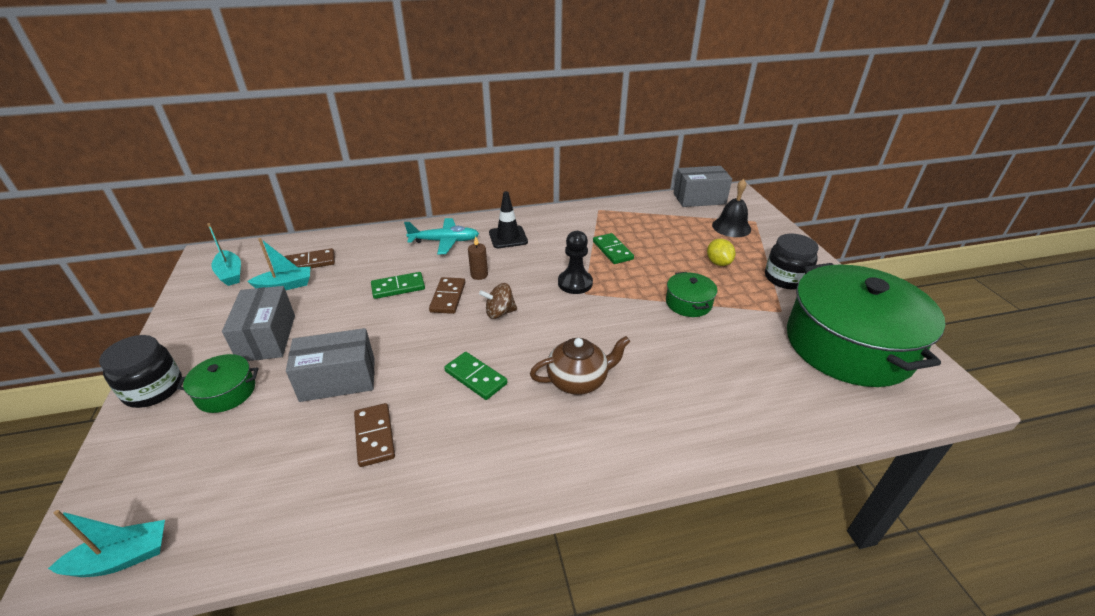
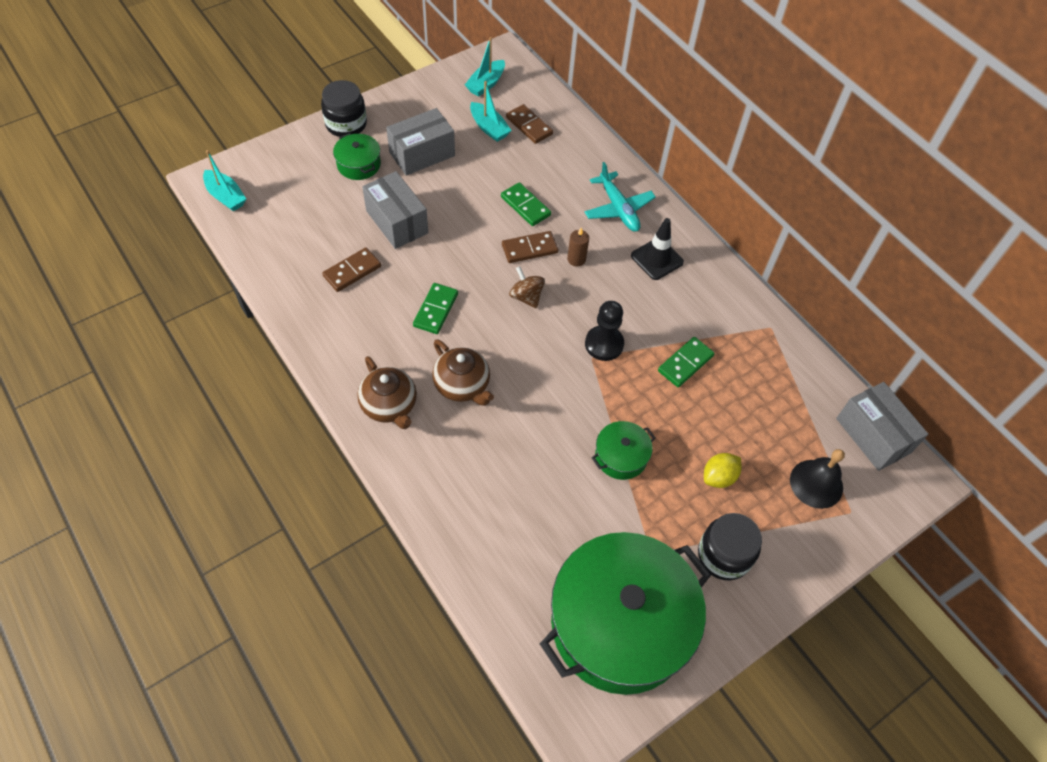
camera: 65 degrees right, 20 degrees up
(579, 446) = (389, 405): none -> brown teapot

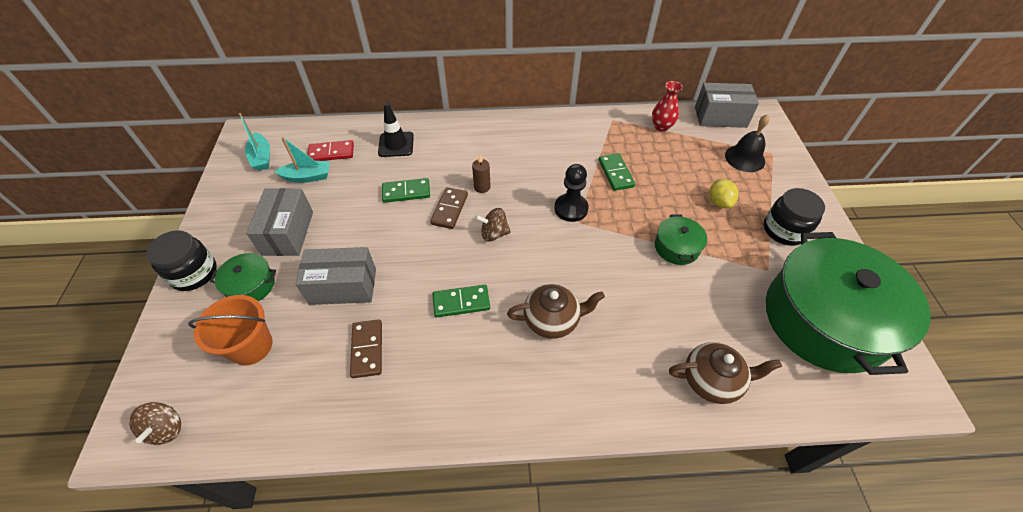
camera: 55 degrees left, 5 degrees down
(226, 196) = (166, 429): turquoise boat -> brown spinning top
(310, 200) = (251, 346): none -> orange bucket
(389, 405) = (539, 389): brown teapot -> brown teapot (712, 380)
(436, 310) = (461, 302): green domino -> green domino turned 60 degrees counterclockwise
(529, 126) = (331, 153): brown domino -> red domino
(618, 209) = (456, 142): turquoise plane -> none
(657, 259) = (516, 145): black traffic cone -> black traffic cone (396, 144)
(800, 379) = (661, 126): none -> red vase

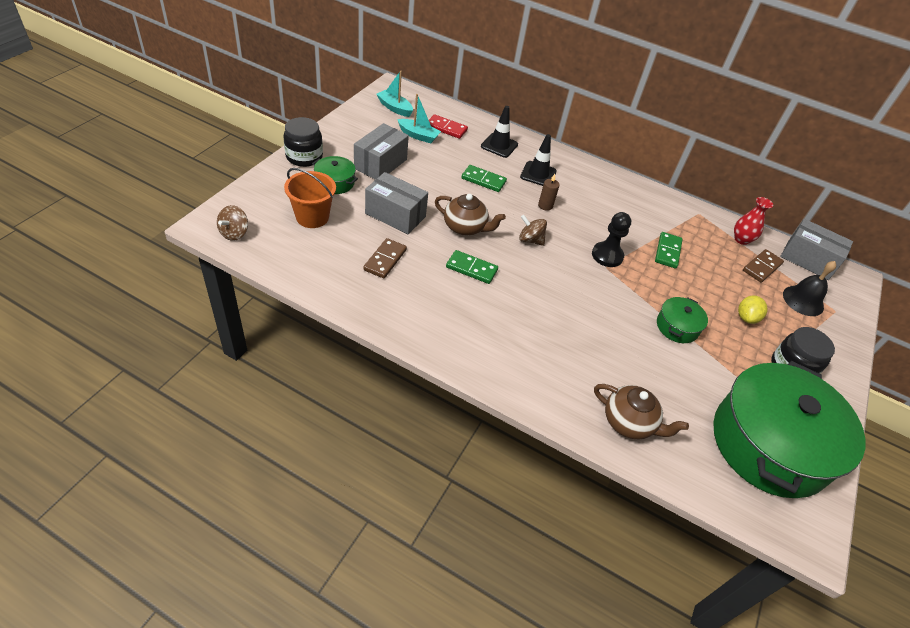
camera: 25 degrees right, 5 degrees down
(262, 157) = (394, 108): turquoise boat -> turquoise boat turned 120 degrees clockwise
(449, 209) = (508, 207): brown domino -> brown domino (762, 267)
(453, 156) = (538, 174): none -> black traffic cone
(552, 320) = (532, 316): brown teapot -> brown teapot (465, 227)

